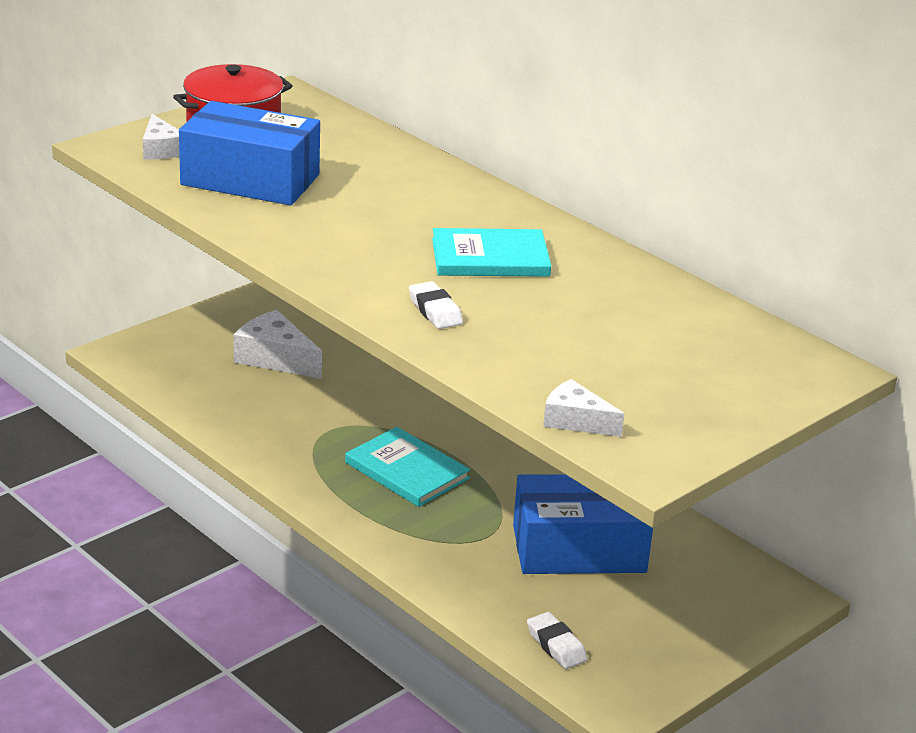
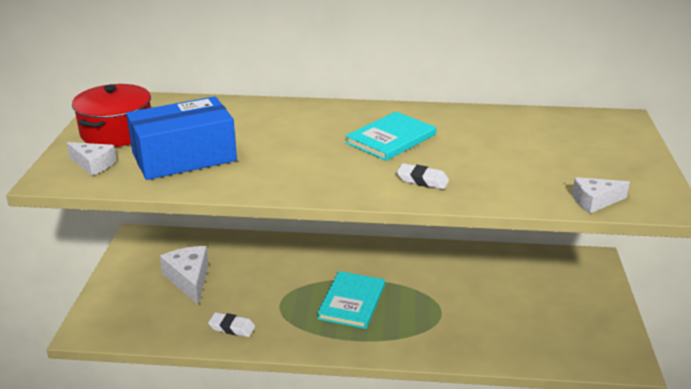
camera: 40 degrees left, 0 degrees up
(275, 358) = (189, 279): white cheese -> white cheese turned 75 degrees clockwise
(407, 470) = (352, 302): turquoise book -> turquoise book turned 75 degrees counterclockwise
(556, 645) = (557, 350): white eraser -> white eraser (232, 328)
(579, 549) = (488, 292): blue box -> none

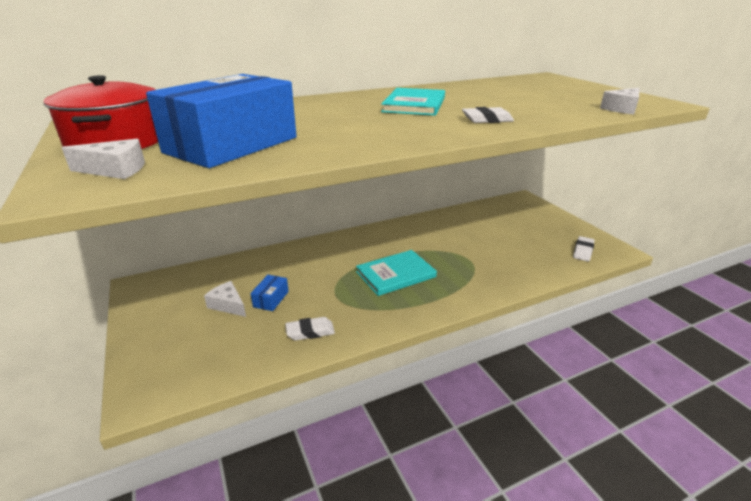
camera: 30 degrees left, 0 degrees up
(189, 279) = (228, 305): white cheese -> white cheese, size x0.63
(225, 286) = (271, 299): none -> blue box
(352, 302) = (395, 274): turquoise book -> turquoise book turned 75 degrees clockwise
(583, 349) = (583, 251): none -> white eraser

